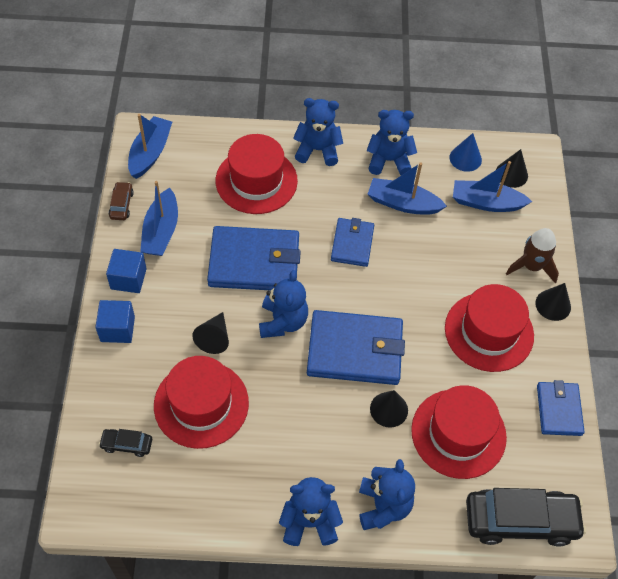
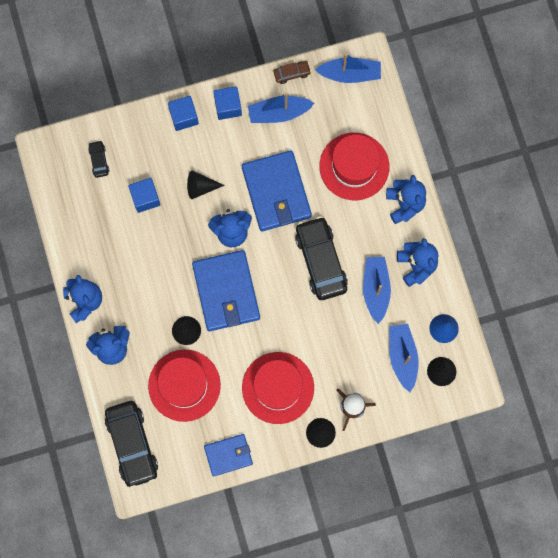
camera: 75 degrees right, 20 degrees up
(201, 404) = (145, 198): red hat -> blue cube
(352, 244) = (321, 261): blue wallet -> black car

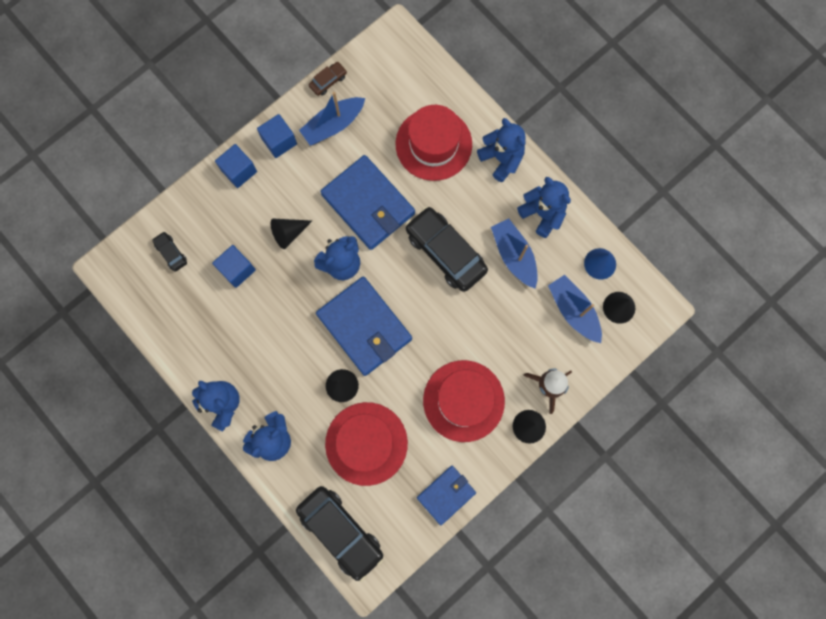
camera: 25 degrees left, 0 degrees up
(350, 74) = (386, 57): blue boat -> none

